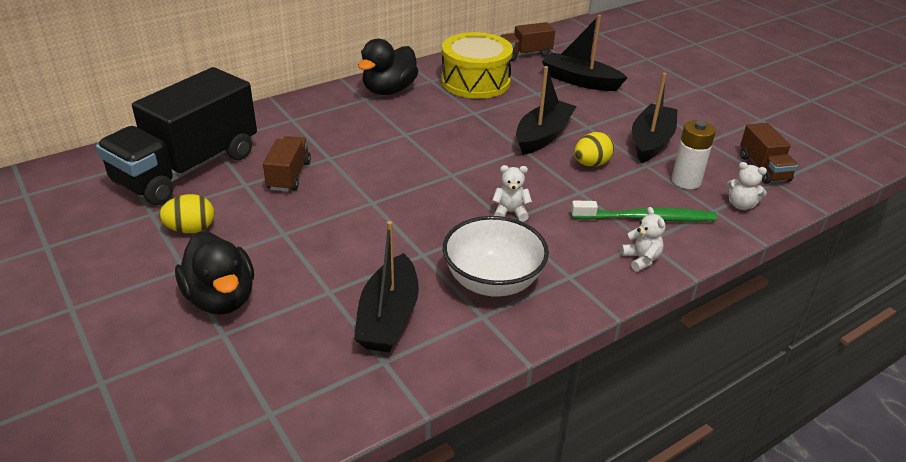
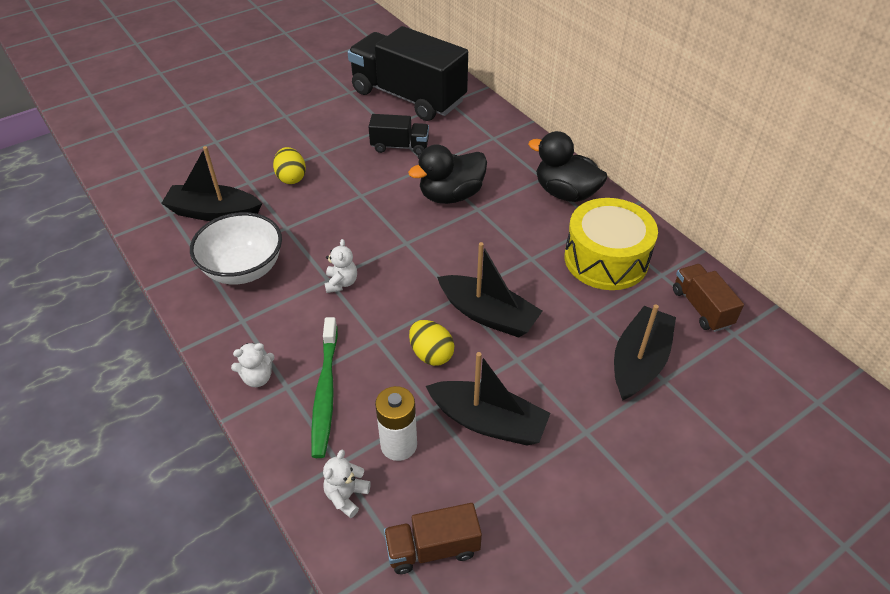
camera: 90 degrees right, 10 degrees up
(191, 229) = (329, 111): yellow egg -> yellow egg (291, 178)
(221, 298) = (250, 135): black duck -> black duck (451, 195)
(289, 176) = (400, 146): brown truck -> black truck

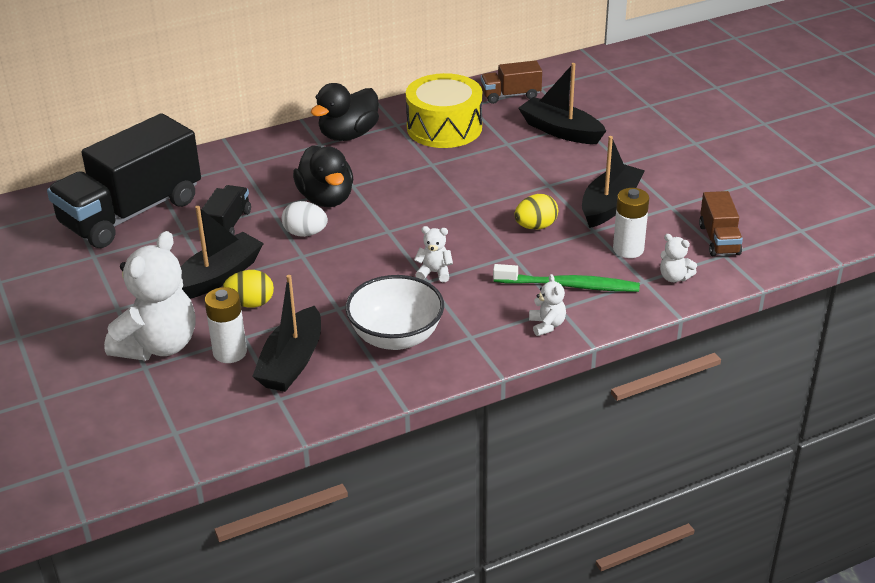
camera: 80 degrees left, 10 degrees down
(229, 178) = (230, 352): none -> white battery
(239, 142) = (158, 345): none -> white teddy bear
(394, 191) = (305, 233): none -> white egg
(488, 315) = (496, 193): black boat -> black boat (218, 277)

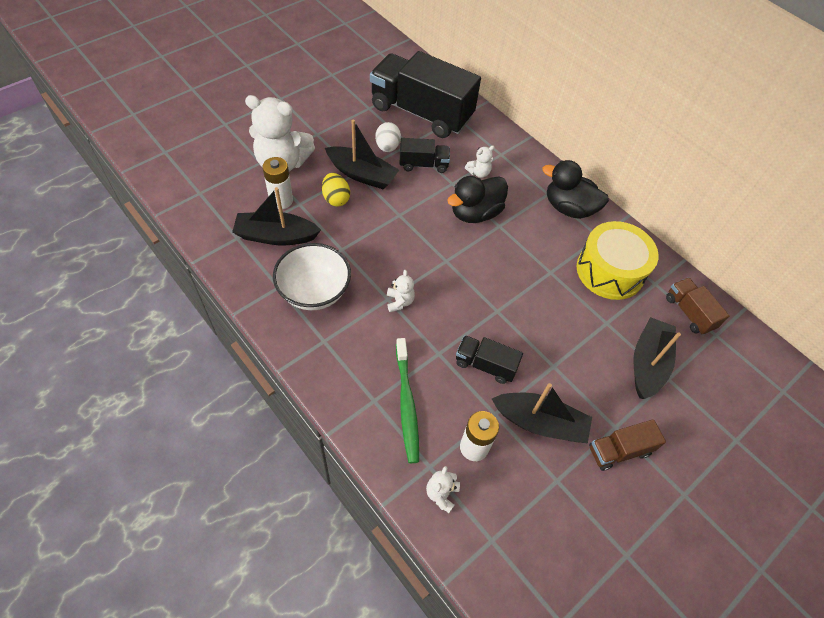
camera: 70 degrees right, 20 degrees up
(305, 233) = (426, 210): white egg -> white egg (387, 147)
(535, 226) = (485, 365): yellow egg -> black truck
(547, 325) = (348, 394): white teddy bear -> white teddy bear (478, 172)
(719, 239) = (515, 533): brown truck -> brown truck (619, 450)

